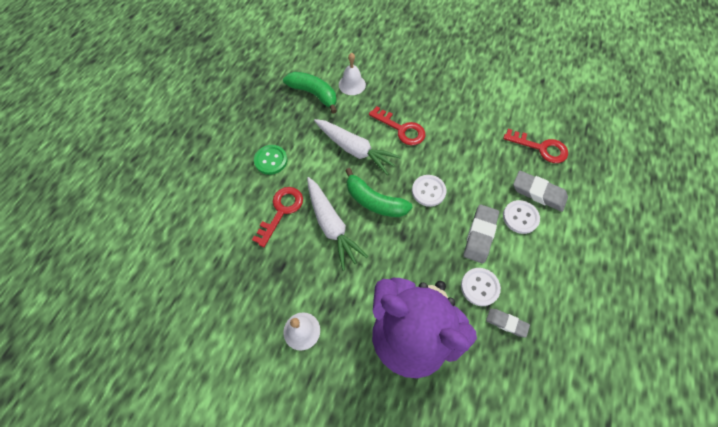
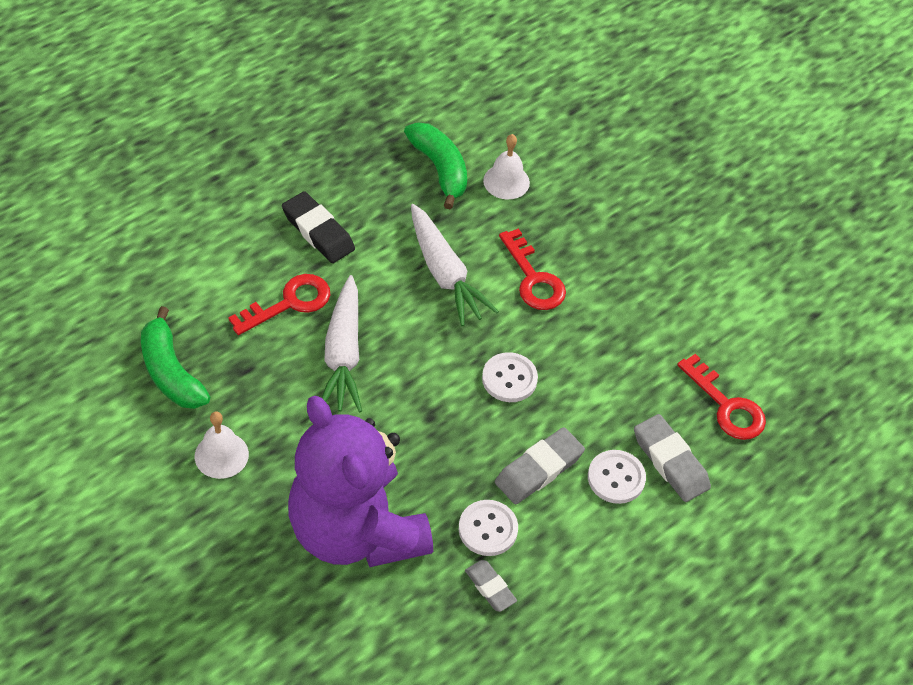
camera: 25 degrees right, 10 degrees down
(271, 160) = (318, 231): green button -> black eraser
(374, 201) = (423, 353): green banana -> green banana (170, 372)

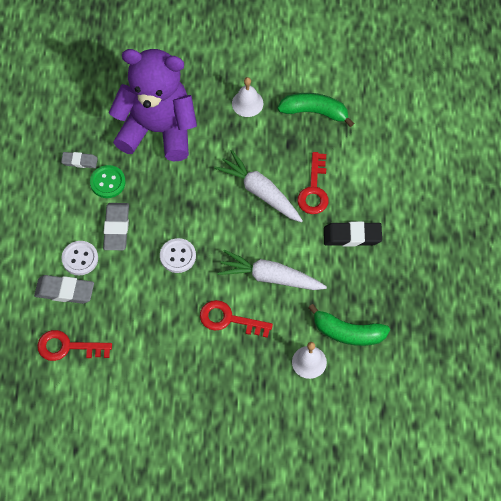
camera: 135 degrees right, 10 degrees up
(488, 529) = (107, 182): white button -> green button

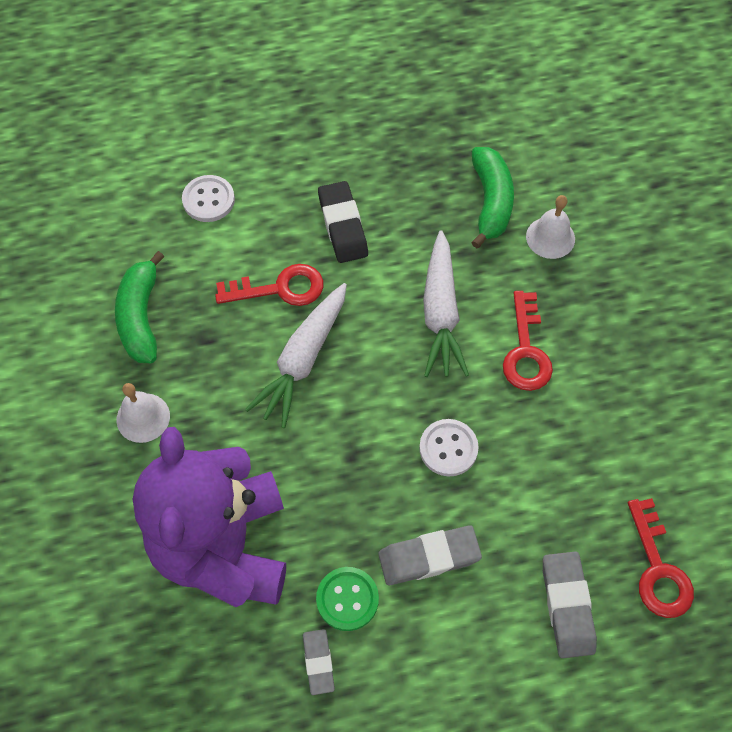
camera: 105 degrees left, 0 degrees up
(80, 258) = (502, 600): white button -> white button (208, 200)

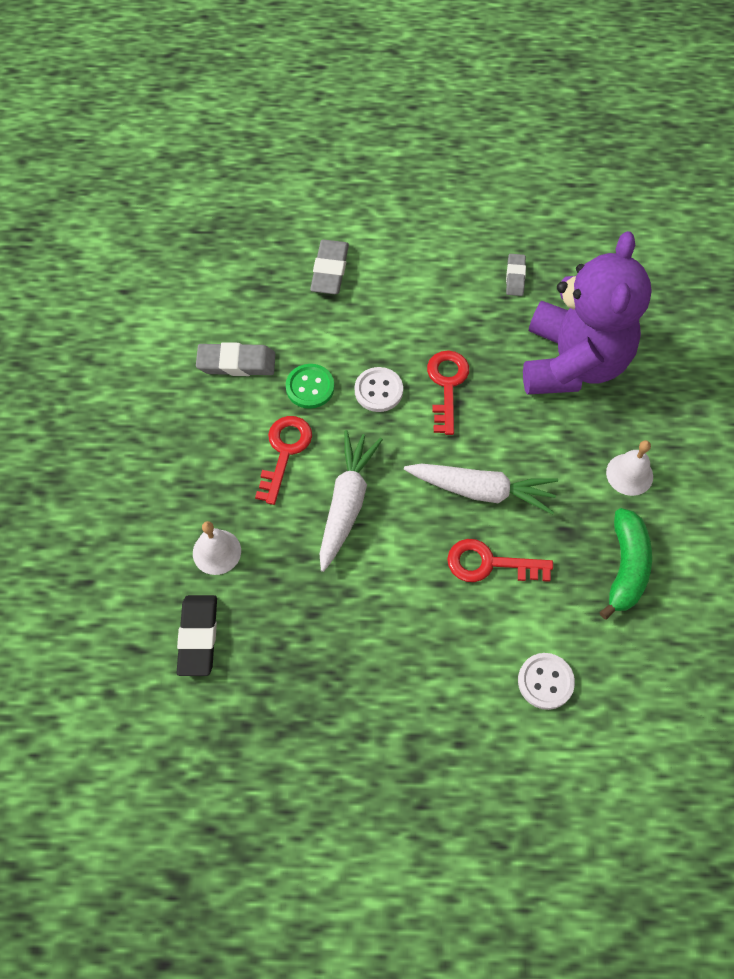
camera: 165 degrees left, 0 degrees up
(303, 360) = (482, 490): white carrot -> white carrot turned 60 degrees clockwise
(343, 225) = (413, 616): black eraser -> black eraser (198, 637)
(347, 599) = (486, 308): green button -> green button (310, 387)
(429, 557) = (418, 321): grey eraser -> grey eraser (236, 363)
(491, 202) = (258, 604): green banana -> none
(658, 569) = (255, 277): red key -> red key (447, 385)

